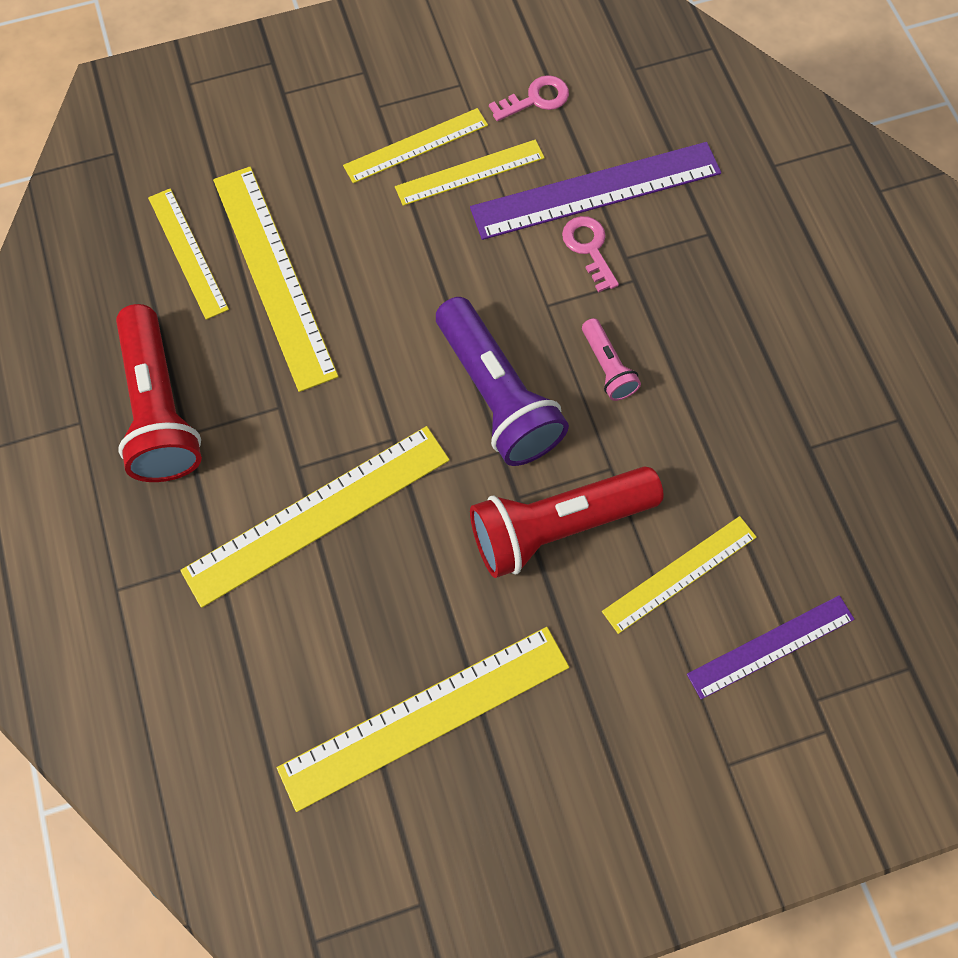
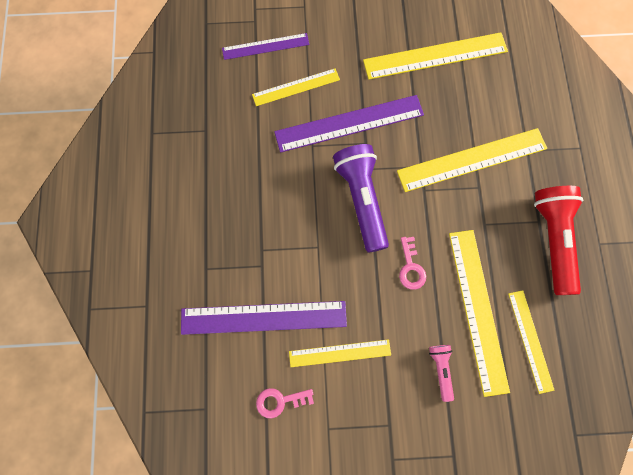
camera: 165 degrees left, 5 degrees up
(416, 145) = (370, 384): yellow ruler -> none
(557, 527) = (349, 123): red flashlight -> purple ruler
(589, 248) = (281, 278): pink key -> pink key (411, 267)
(607, 367) = (295, 200): pink flashlight -> pink flashlight (440, 369)

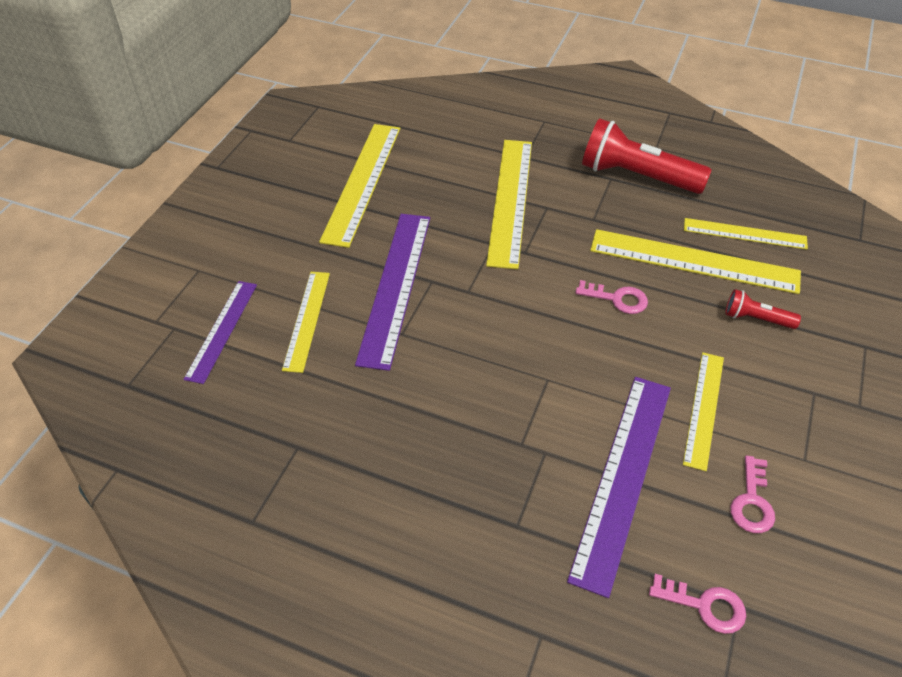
camera: 65 degrees left, 25 degrees down
(198, 389) = (705, 605): none -> pink key
(361, 200) = (506, 312): purple flashlight -> none
(440, 369) = (756, 319): pink flashlight -> red flashlight

